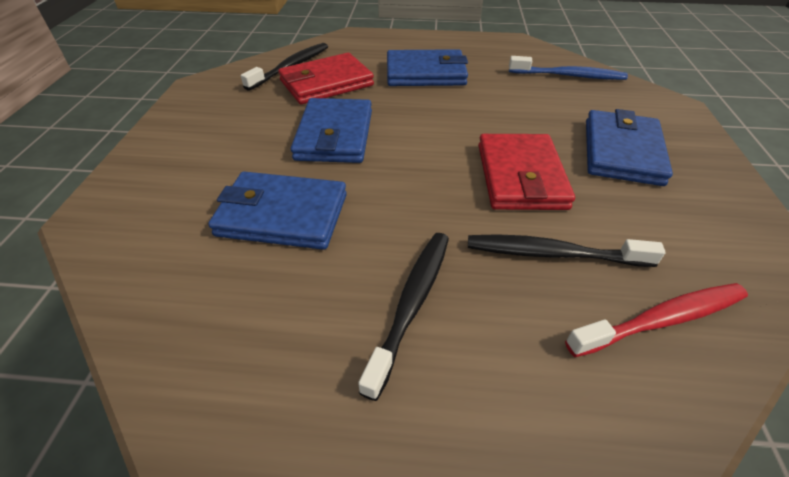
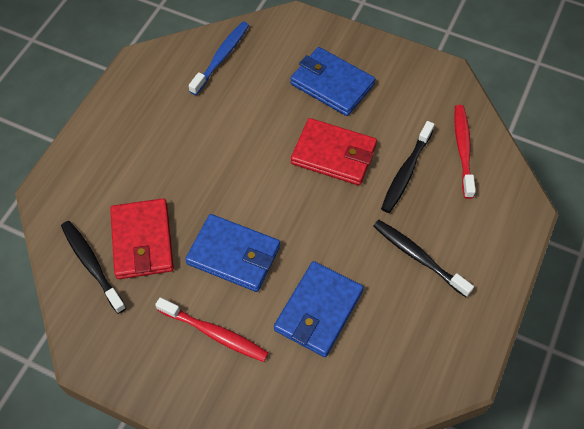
camera: 70 degrees left, 15 degrees up
(234, 145) = (215, 333): none -> red toothbrush
(425, 73) = (164, 156): blue wallet -> none

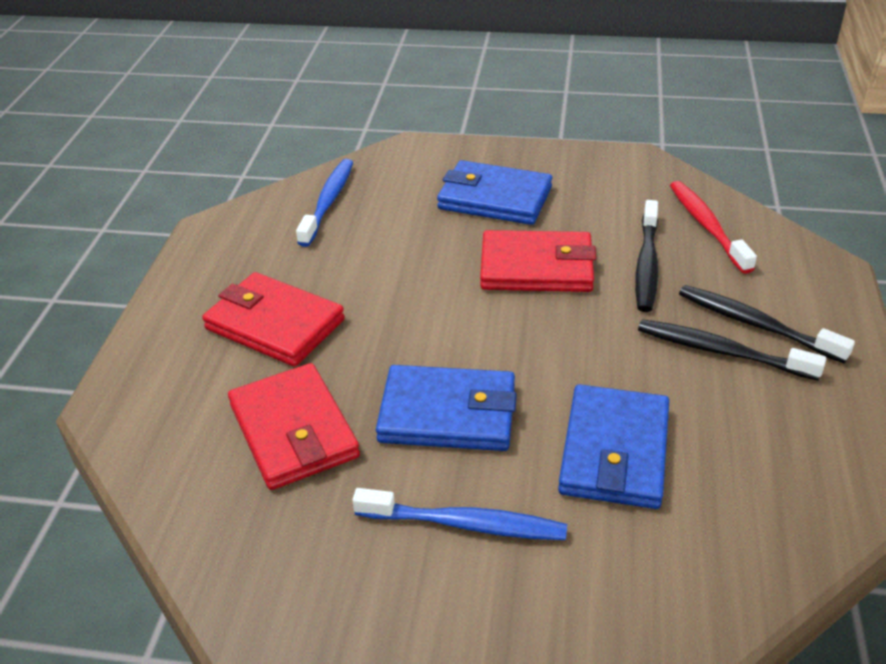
camera: 15 degrees left, 20 degrees down
(92, 265) = (219, 482): black toothbrush -> black toothbrush (756, 324)
(155, 156) = (274, 324): none -> red wallet
(215, 333) = (465, 524): red toothbrush -> blue toothbrush

